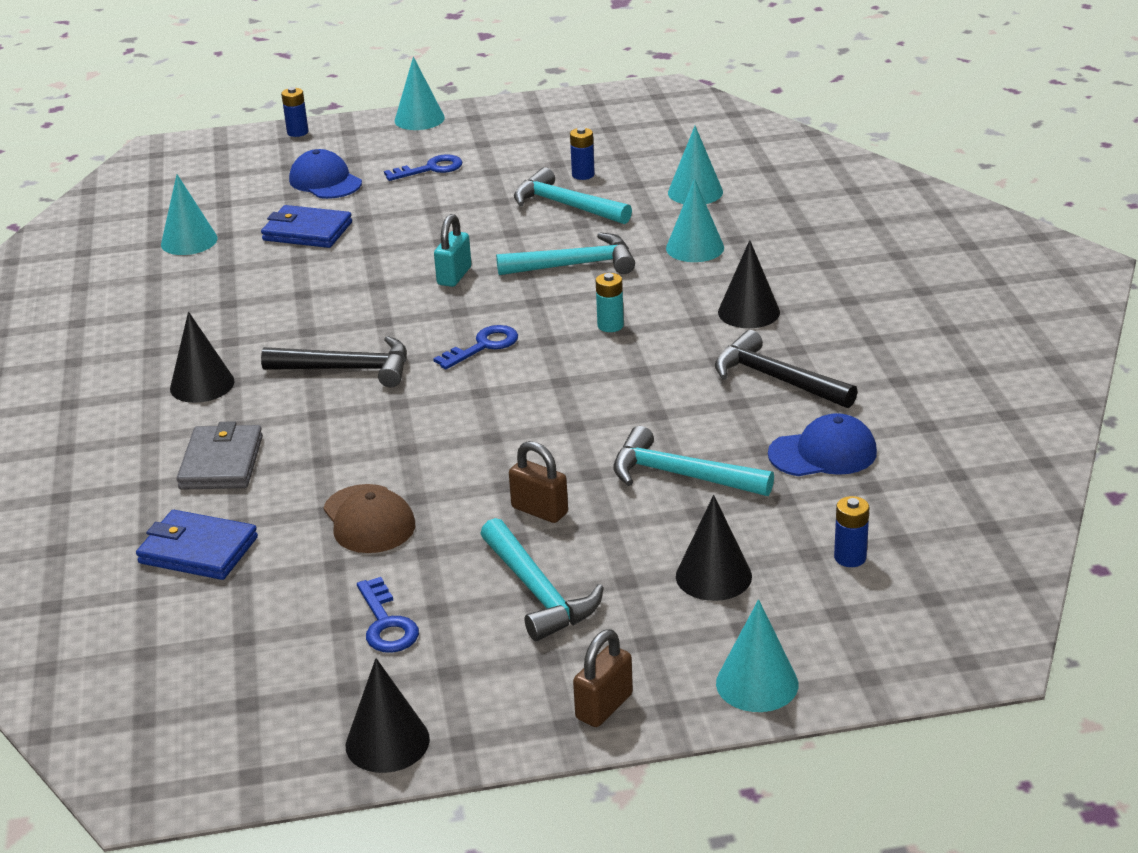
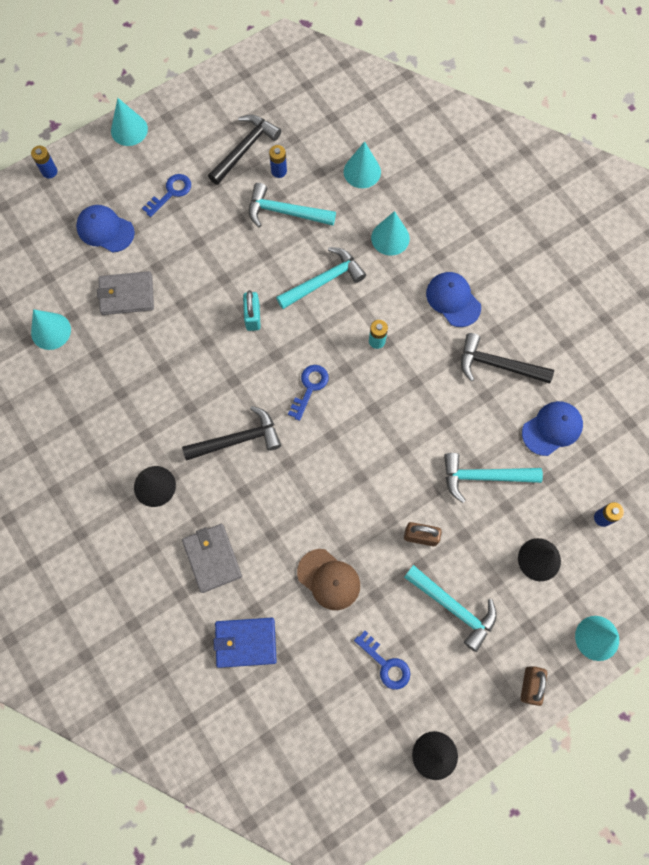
camera: 25 degrees left, 40 degrees up
(307, 231) = (127, 295): blue wallet -> grey wallet
(552, 153) = (245, 149): none -> black hammer
(748, 312) = (453, 300): black cone -> blue cap

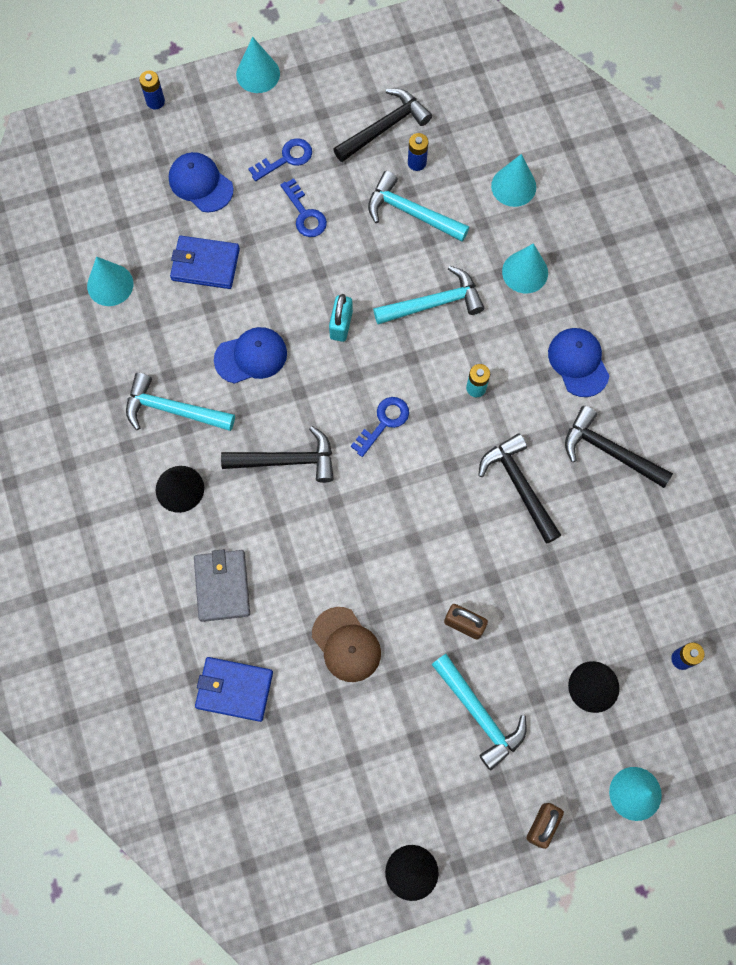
camera: 15 degrees right, 0 degrees up
(127, 295) = (205, 264): grey wallet -> blue wallet
(385, 664) = (384, 756): blue key -> blue key (305, 214)
(433, 411) = (519, 486): none -> black hammer
(483, 477) = (556, 575): turquoise hammer -> turquoise hammer (173, 410)
(552, 428) = (652, 541): blue cap -> blue cap (251, 356)

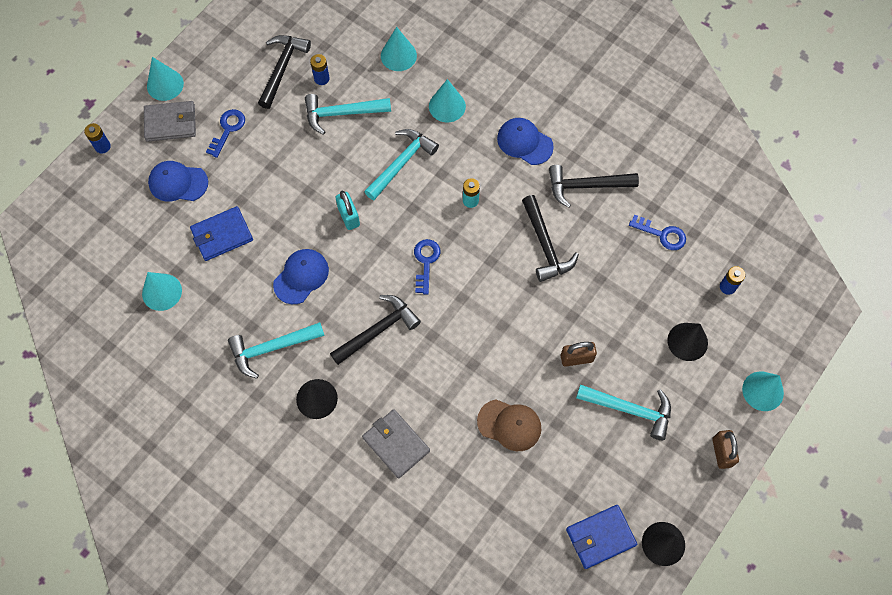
camera: 35 degrees left, 5 degrees down
(234, 689) = (456, 508): blue wallet -> blue wallet (600, 537)
(236, 117) = (170, 123): none -> grey wallet
(305, 214) = (268, 158): blue key -> blue key (662, 234)
(519, 486) = (545, 245): black hammer -> black hammer turned 135 degrees counterclockwise

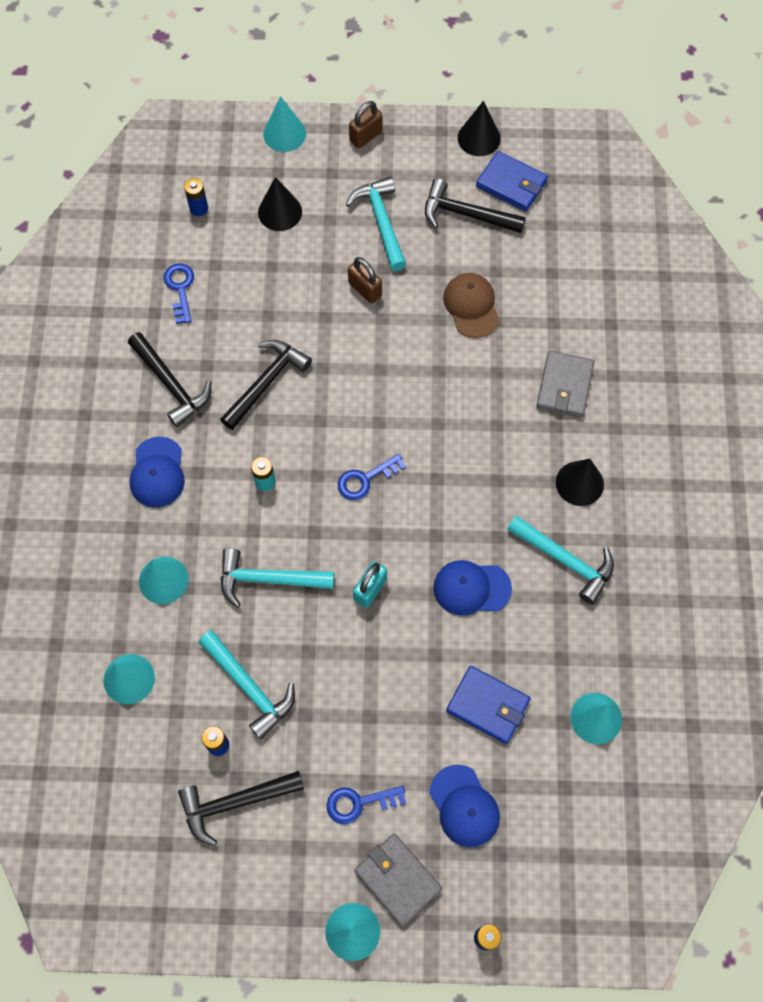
camera: 125 degrees left, 0 degrees up
(378, 330) = (470, 475): black hammer -> black hammer (466, 214)

